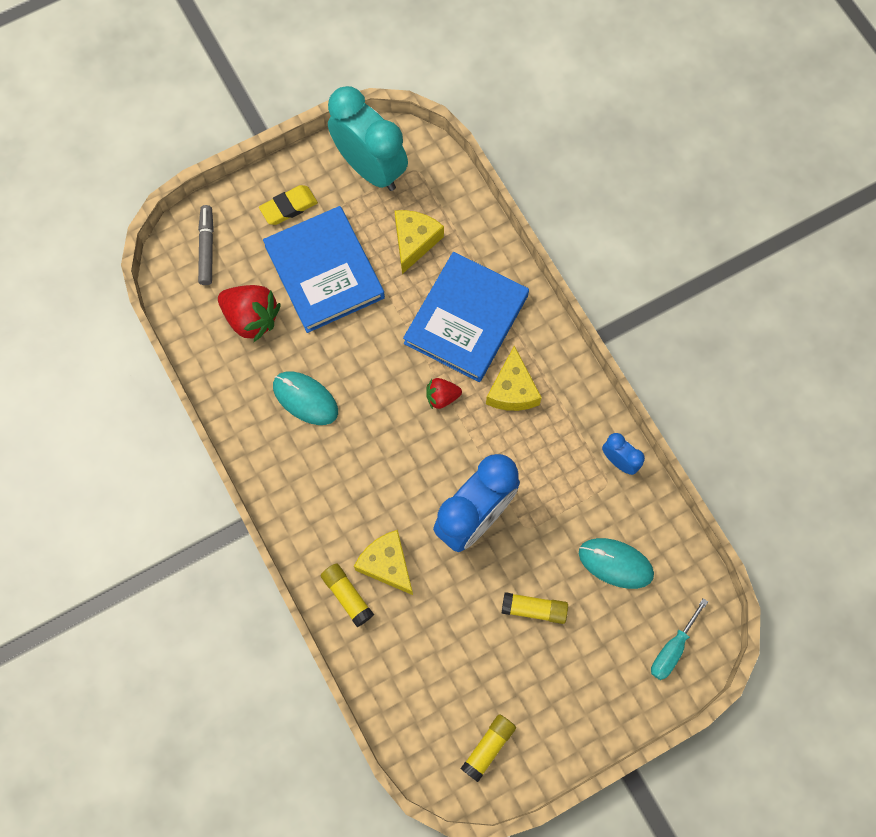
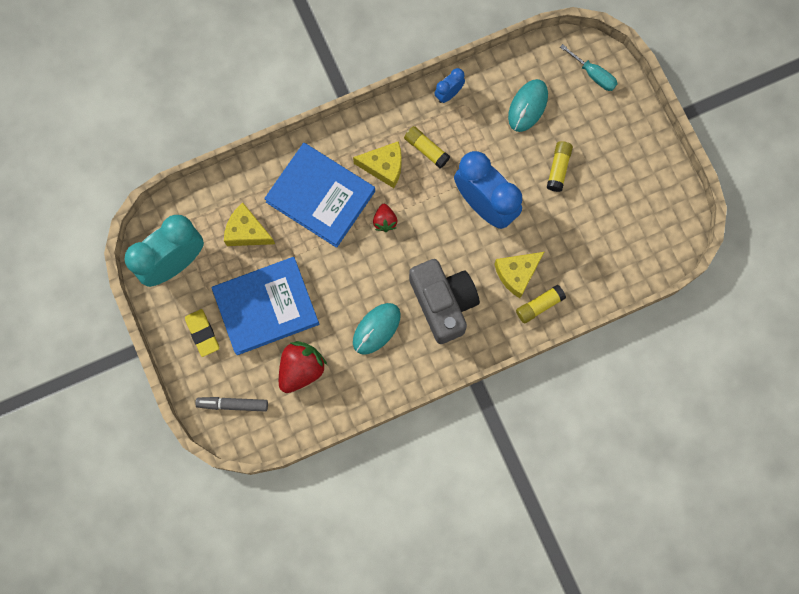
camera: 85 degrees left, 5 degrees up
(343, 475) = (443, 303): none -> grey camera
(488, 747) = (657, 211): yellow glue stick -> yellow glue stick (426, 149)

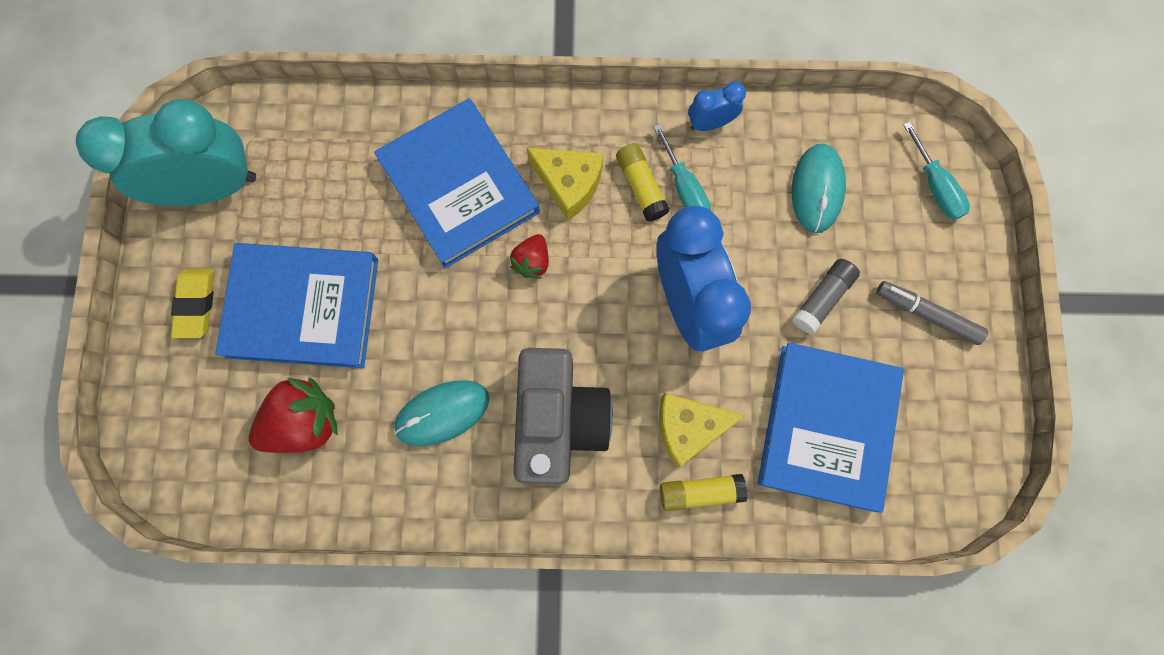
camera: 25 degrees right, 0 degrees up
(233, 404) = (182, 428): grey marker -> grey marker (927, 315)
(247, 232) = (333, 190): yellow cheese -> none
(452, 139) = (684, 188): none -> turquoise screwdriver
(528, 106) = (817, 189): turquoise mouse -> turquoise mouse turned 45 degrees counterclockwise
(558, 168) = (822, 299): yellow glue stick -> grey glue stick
(592, 239) = (827, 427): none -> blue book

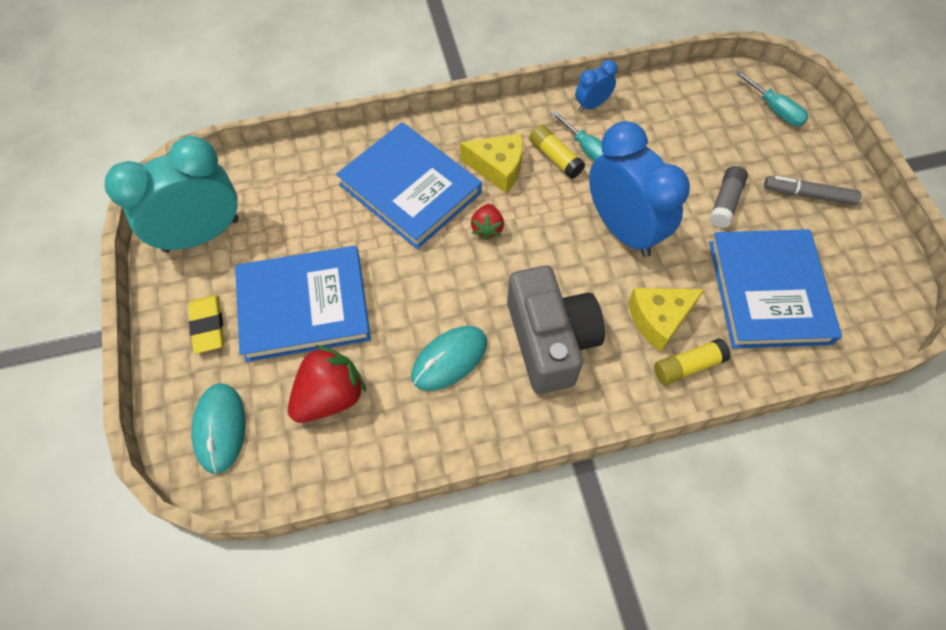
camera: 15 degrees left, 15 degrees down
(817, 189) = (689, 130): turquoise mouse -> turquoise mouse (220, 428)

